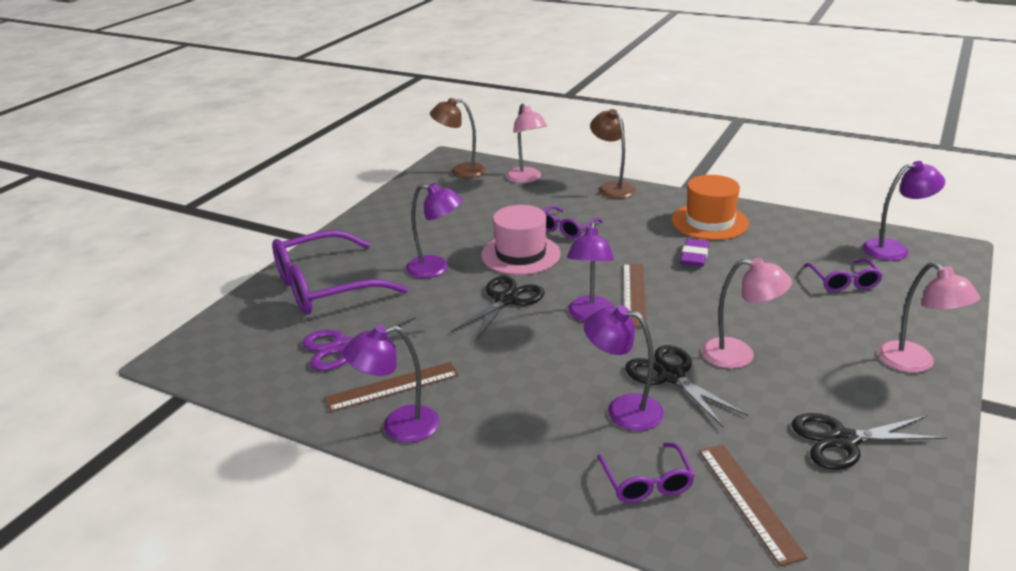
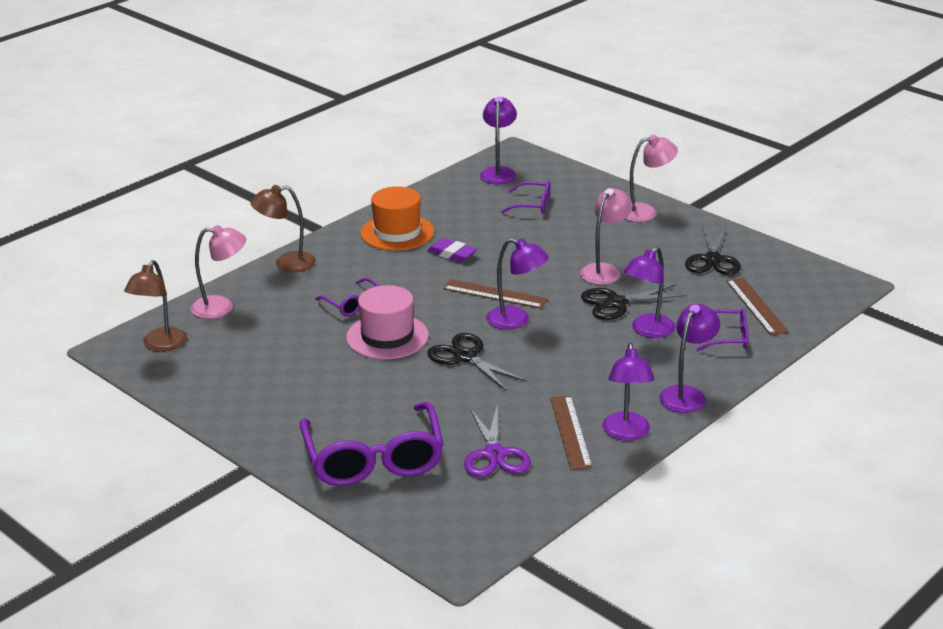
camera: 75 degrees left, 0 degrees up
(436, 268) = (381, 387): purple lamp -> purple lamp (687, 394)
(749, 501) = (756, 306): brown ruler -> brown ruler turned 75 degrees clockwise

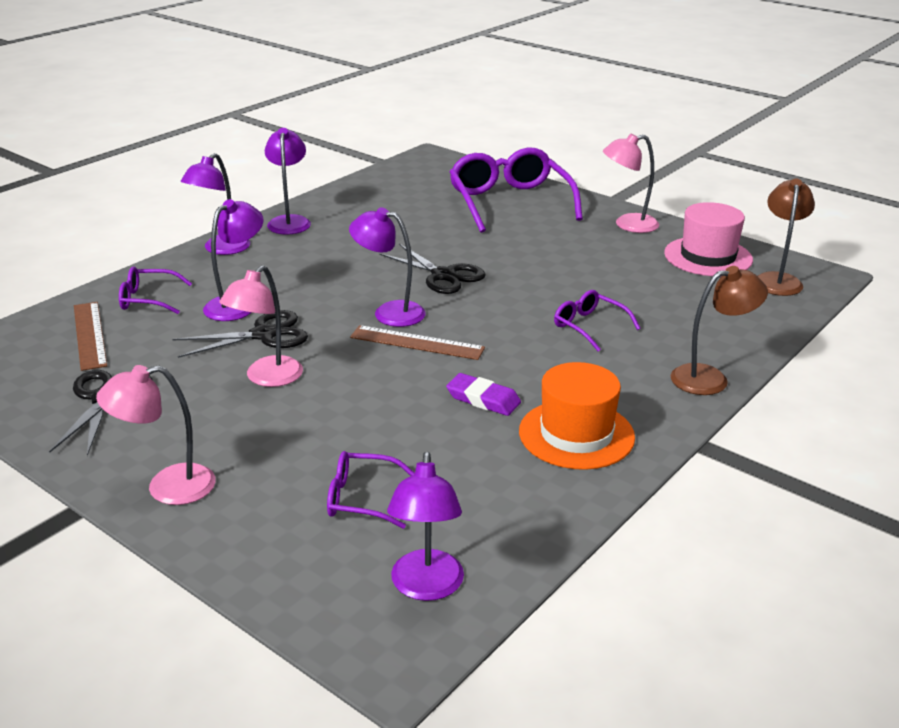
camera: 175 degrees right, 0 degrees up
(221, 307) = (747, 320): pink lamp -> pink lamp (627, 225)
(387, 337) = (534, 292): pink hat -> pink hat (708, 257)
(494, 454) = (408, 207): purple scissors -> none
(570, 432) = (340, 221): brown ruler -> none

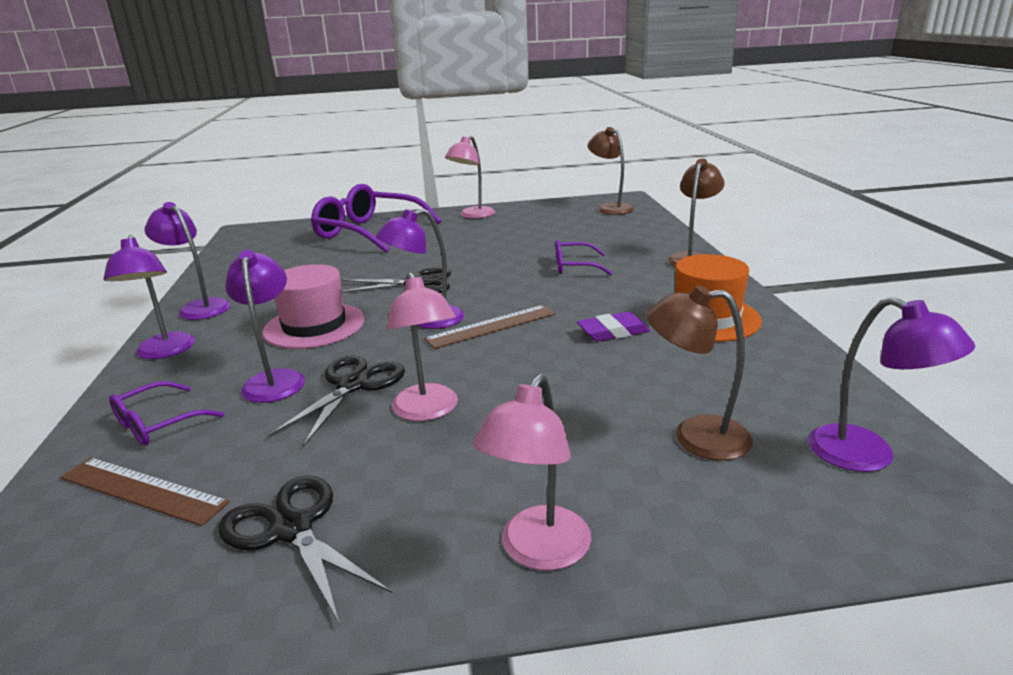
camera: 45 degrees left, 5 degrees down
(361, 498) = (695, 436): purple glasses -> brown lamp
(708, 257) = (552, 212): pink hat -> pink hat (314, 326)

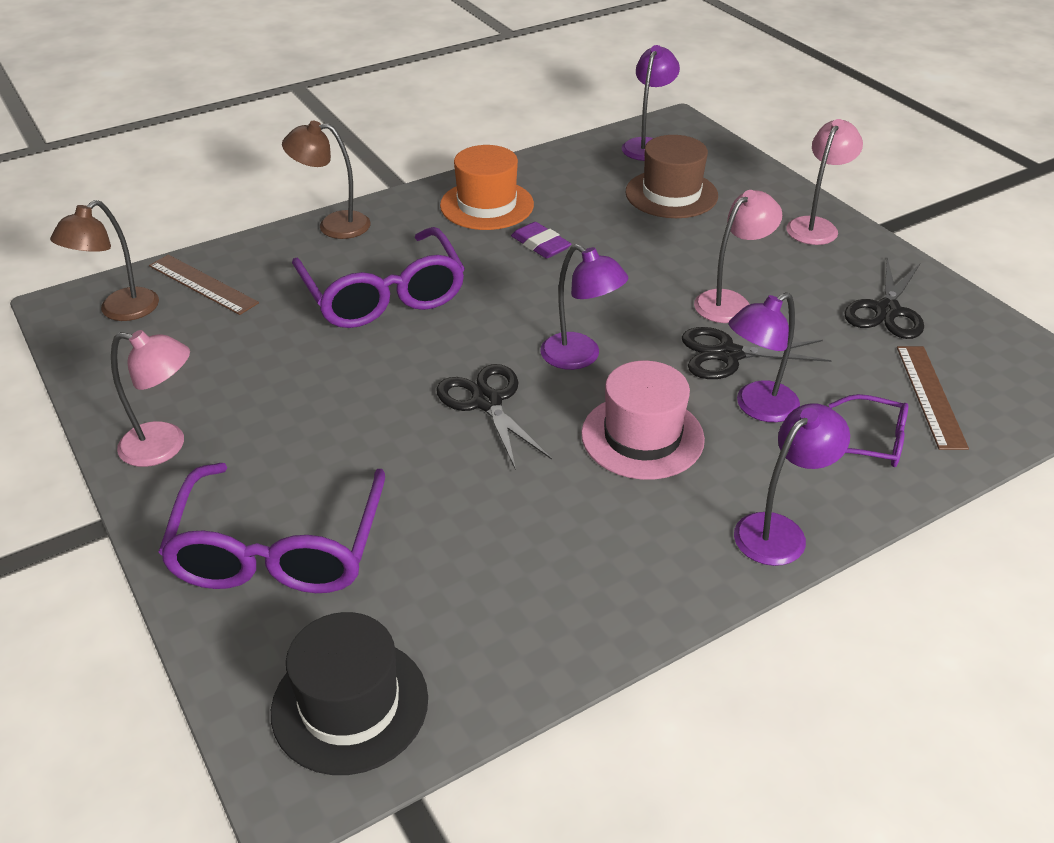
camera: 115 degrees left, 15 degrees up
(199, 307) = (662, 584): purple lamp -> none
(262, 239) = (350, 705): none -> black hat
(491, 326) = (569, 311): brown ruler -> brown ruler (203, 284)
(538, 552) = (816, 226): pink lamp -> pink lamp turned 60 degrees counterclockwise
(574, 267) = (383, 295): purple glasses -> purple glasses, size x2.02
(695, 436) = (671, 194): brown lamp -> brown hat

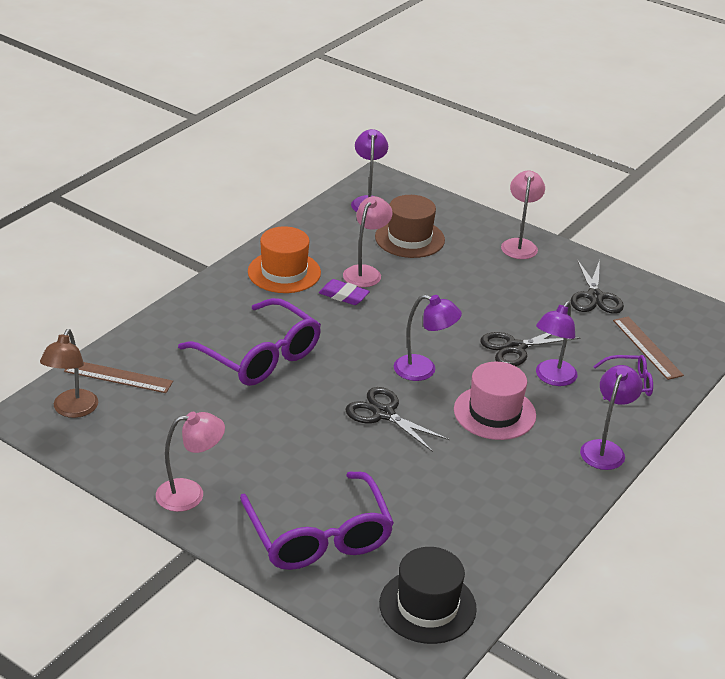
camera: 25 degrees left, 5 degrees down
(333, 225) = (181, 310): brown lamp -> none
(730, 302) = (495, 311): pink lamp -> pink lamp (365, 272)

